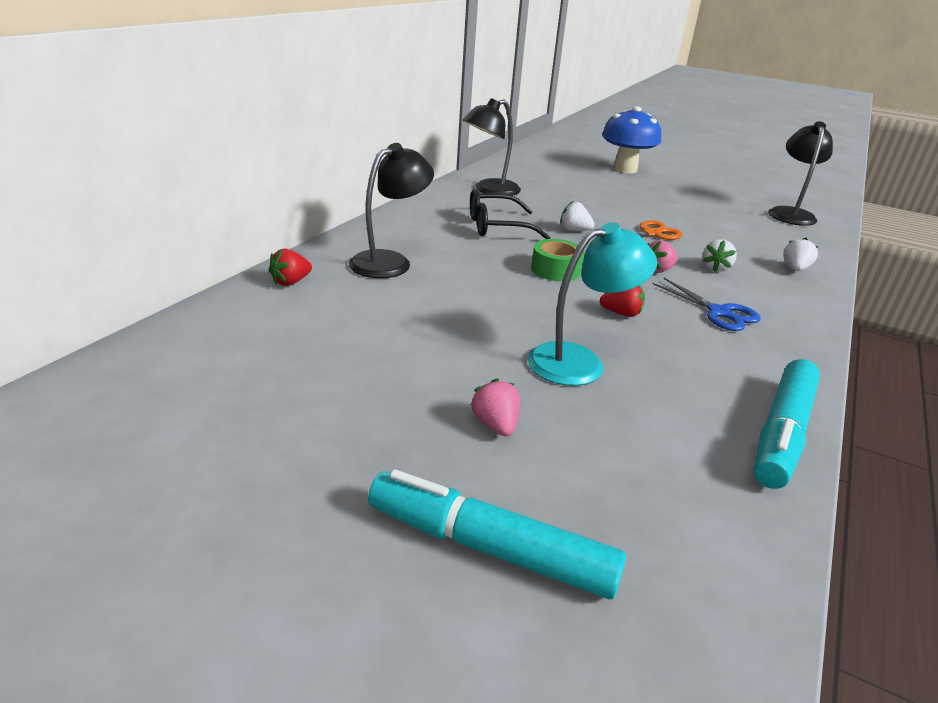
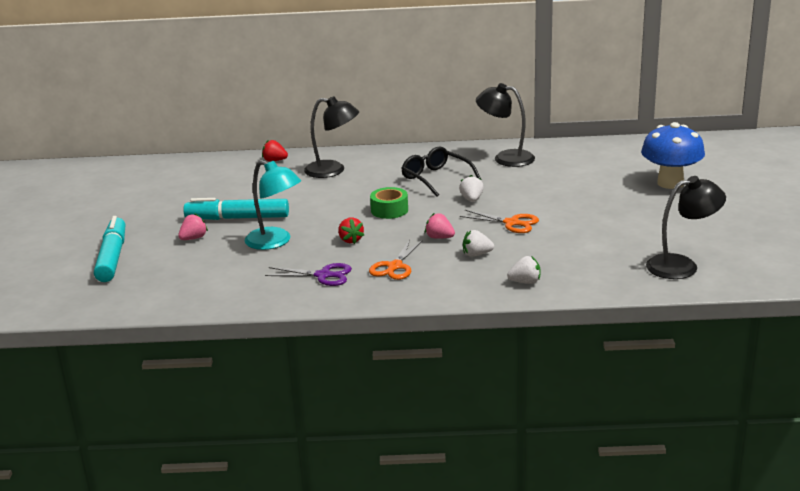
camera: 65 degrees right, 5 degrees down
(717, 360) = (323, 275): none -> purple scissors
(719, 313) = (395, 267): blue scissors -> orange scissors
(782, 433) = (258, 302): turquoise marker -> turquoise marker (237, 218)

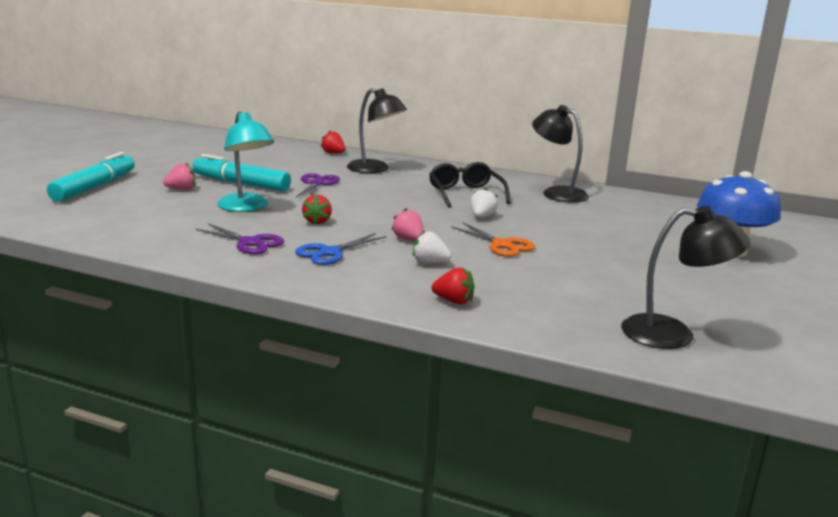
camera: 20 degrees right, 5 degrees down
(303, 200) = (317, 184): none -> purple scissors
(389, 210) = (387, 207): green tape -> none
(395, 267) = (329, 253): orange scissors -> blue scissors
(525, 282) = (454, 301): white strawberry -> red strawberry

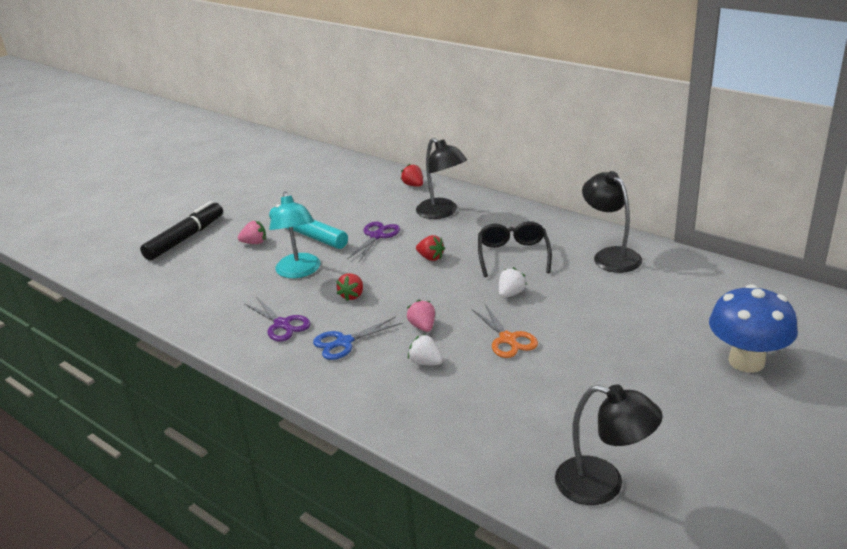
camera: 20 degrees right, 10 degrees up
(95, 187) = (185, 238): turquoise marker -> black marker
(454, 301) = (421, 419): red strawberry -> red strawberry (430, 258)

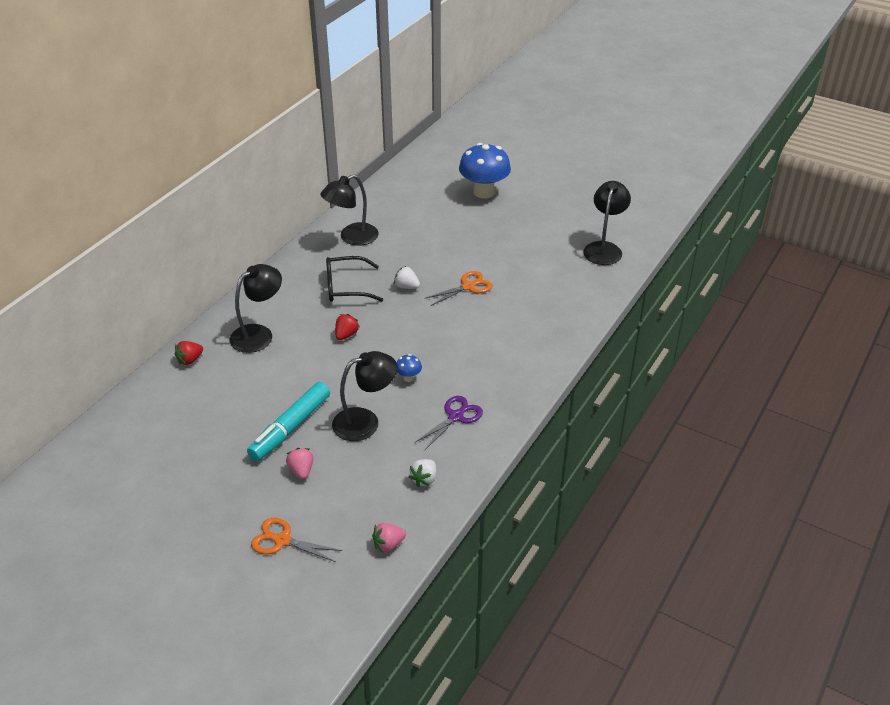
camera: 100 degrees left, 10 degrees up
(185, 238) = (282, 540): black marker -> orange scissors
(299, 272) = (365, 422): turquoise lamp -> black lamp
(344, 342) = (479, 373): blue scissors -> none
(352, 295) = (408, 378): red strawberry -> blue mushroom
(377, 236) = (300, 375): purple scissors -> none
(423, 326) = (454, 330): pink strawberry -> pink strawberry (388, 544)
(426, 362) = (500, 325): white strawberry -> white strawberry (424, 479)

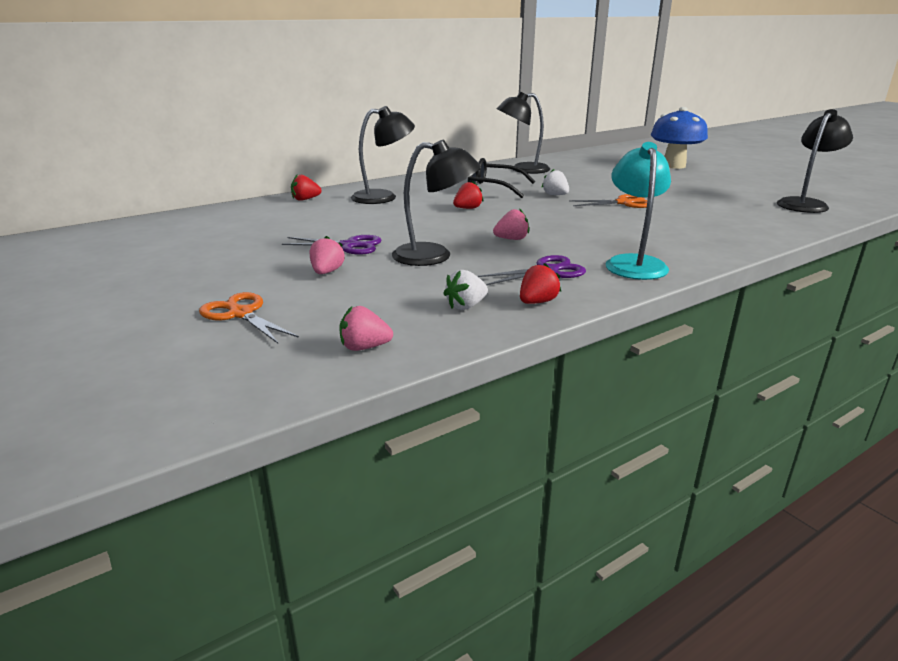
camera: 25 degrees right, 15 degrees down
(290, 428) = (349, 246): turquoise marker -> purple scissors
(408, 378) = (511, 239): blue mushroom -> pink strawberry
(466, 459) = (537, 302): none -> red strawberry
(508, 386) = (633, 263): none -> turquoise lamp

